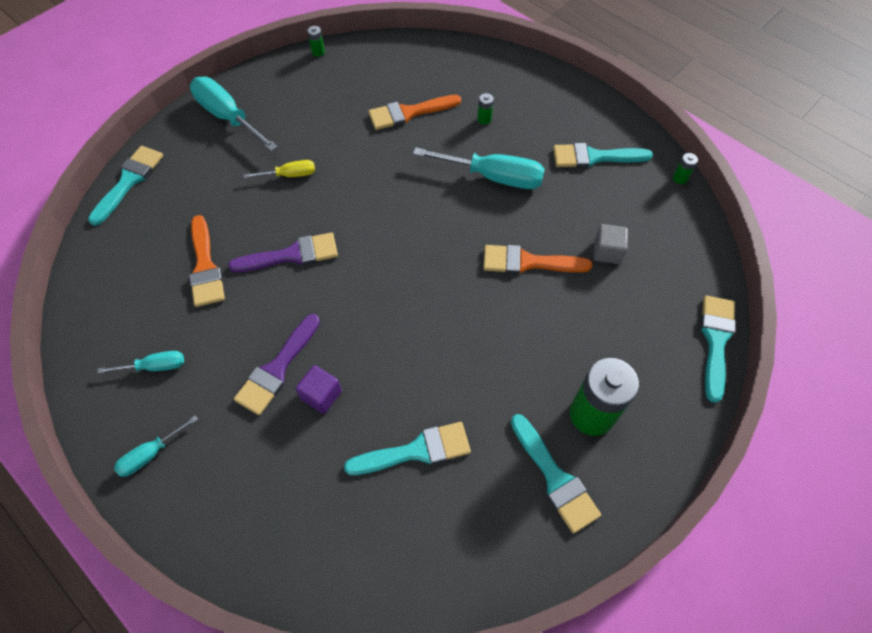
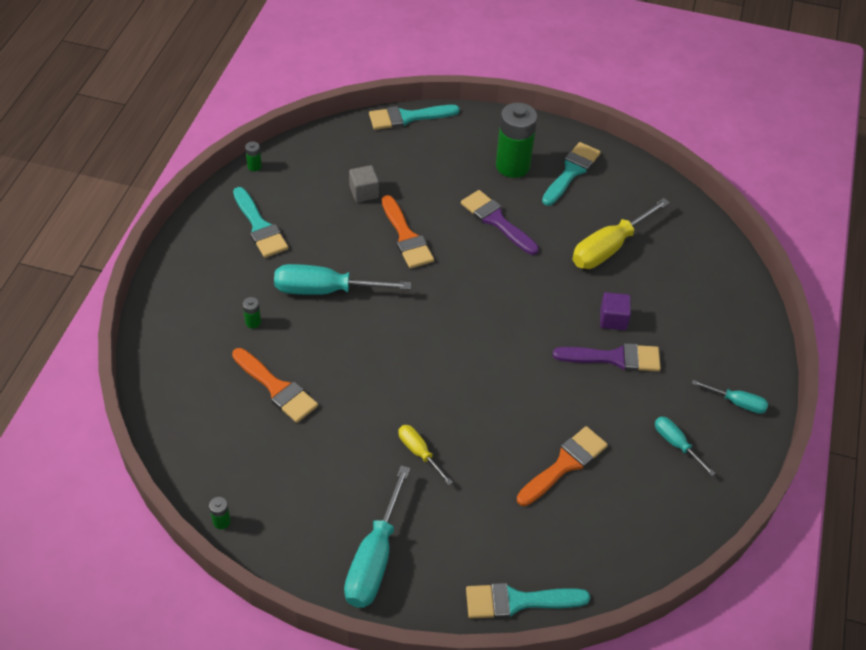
camera: 120 degrees left, 10 degrees down
(292, 255) = (507, 402): purple brush -> purple brush (496, 221)
(416, 451) = (609, 247): turquoise brush -> yellow screwdriver
(493, 177) = (326, 290): turquoise screwdriver -> turquoise screwdriver turned 75 degrees counterclockwise

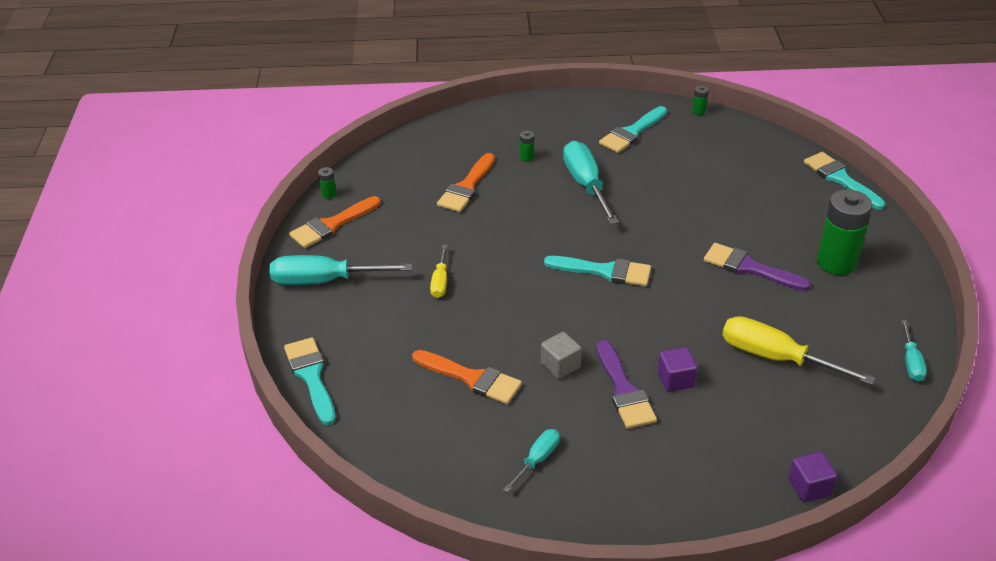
camera: 75 degrees right, 10 degrees down
(364, 192) = (718, 177): grey cube -> grey cube (560, 365)
(406, 237) = (683, 215): orange brush -> orange brush (332, 225)
(419, 453) = (440, 281): yellow screwdriver -> yellow screwdriver turned 150 degrees clockwise
(496, 221) = (749, 268): purple brush -> purple brush turned 90 degrees counterclockwise
(571, 172) = (865, 307): turquoise brush -> turquoise brush (605, 271)
(736, 402) = (621, 504): turquoise screwdriver -> turquoise screwdriver (911, 362)
(746, 283) = (809, 487): none -> purple cube

